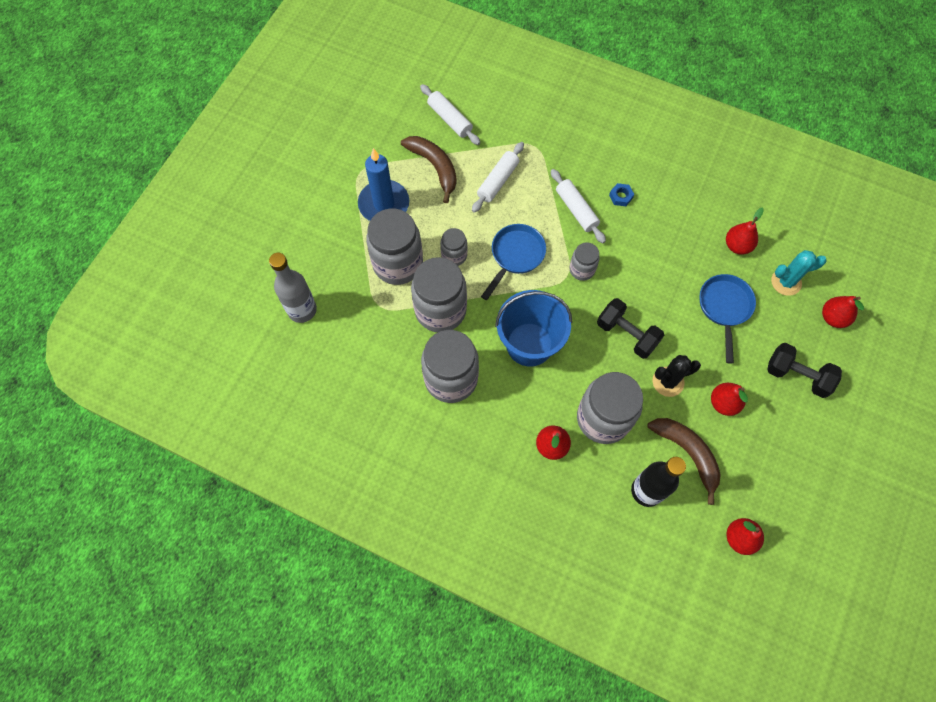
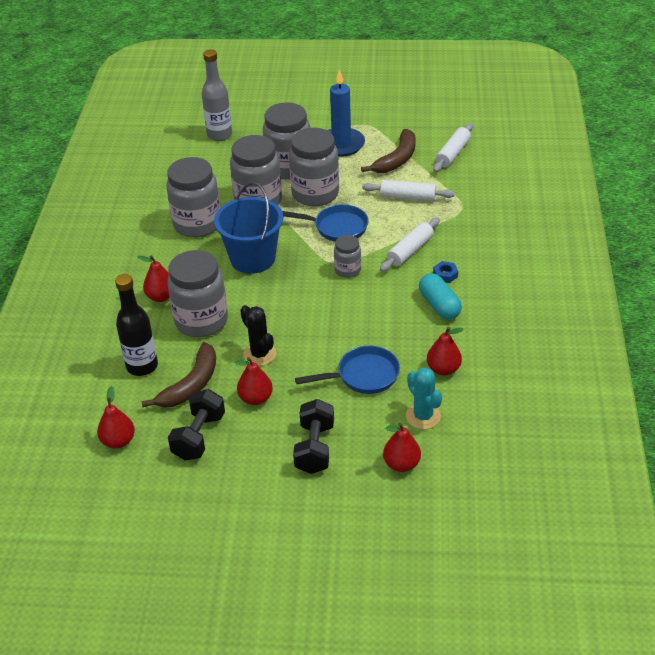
camera: 70 degrees right, 25 degrees down
(454, 255) = (315, 194): grey jar -> grey jar, size x1.94
(627, 334) = (295, 315): black dumbbell -> black dumbbell (199, 436)
(658, 217) = (439, 305): none -> turquoise capsule

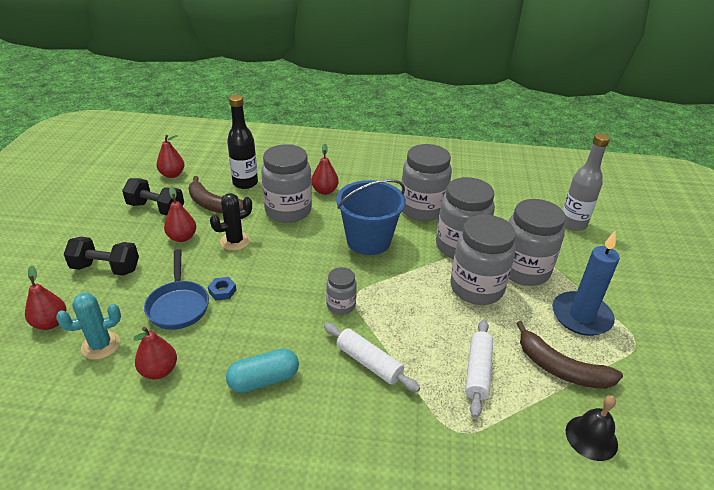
camera: 90 degrees right, 5 degrees down
(336, 227) = (415, 301): blue pan -> none
(445, 275) = (318, 393): blue nut -> blue nut (222, 291)
(452, 153) = (591, 437): white rolling pin -> black bell

